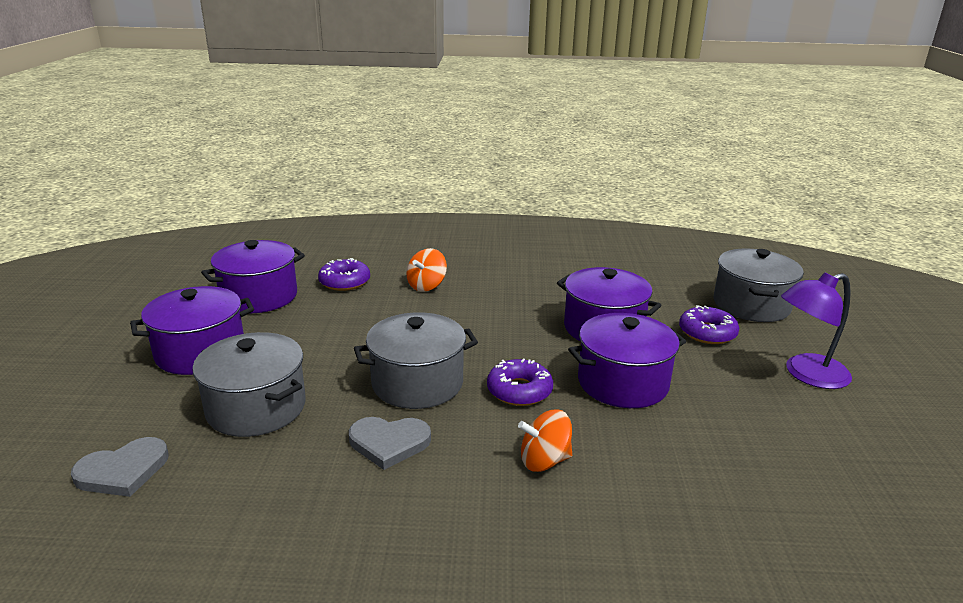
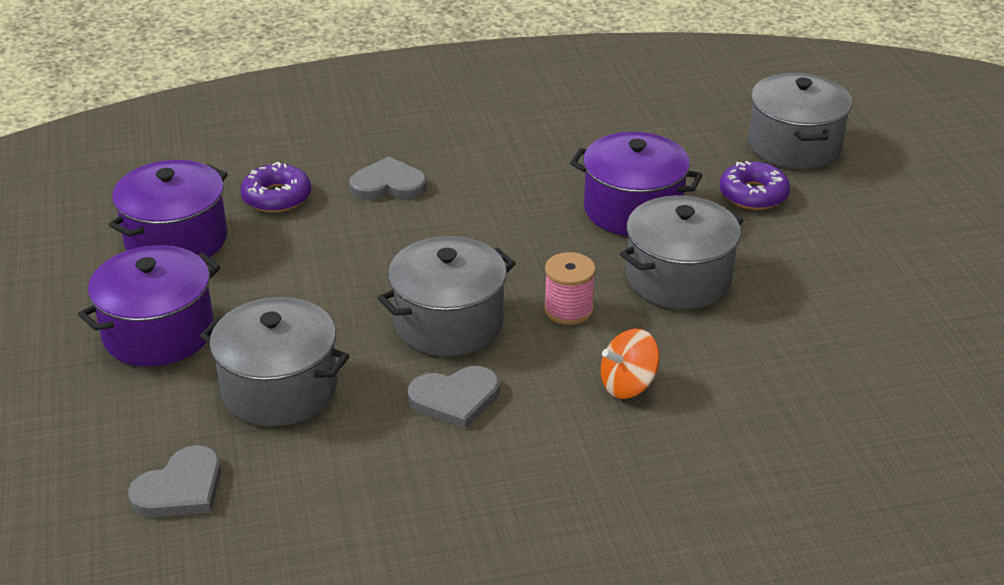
camera: 15 degrees left, 10 degrees up
(426, 286) = (388, 184): orange spinning top -> grey heart
(519, 390) = (568, 310): purple donut -> pink spool
(622, 383) = (678, 278): purple pot -> grey pot
(807, 375) = (872, 231): purple lamp -> none

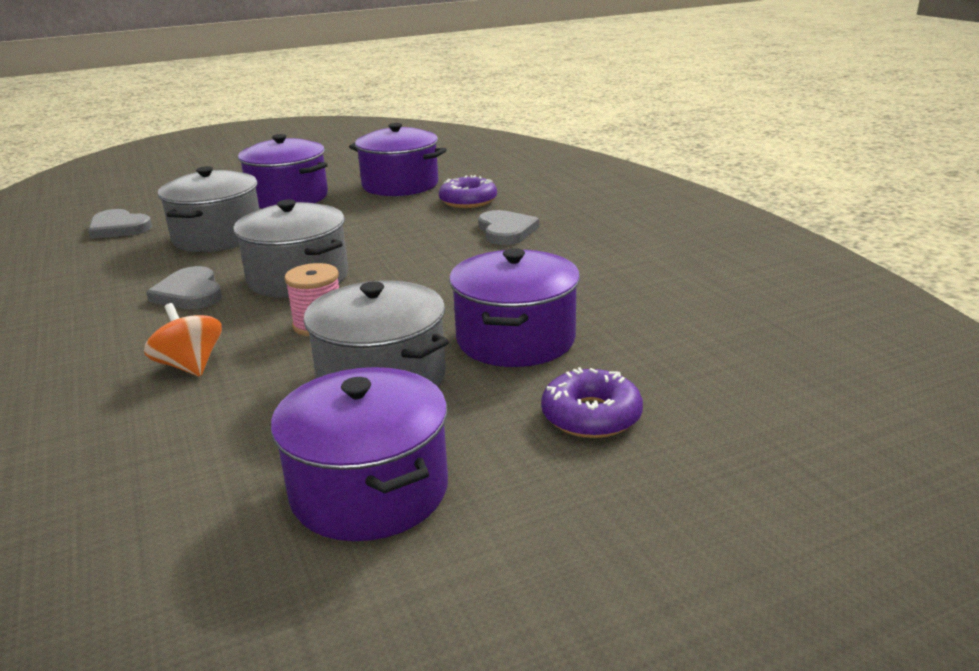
camera: 80 degrees right, 10 degrees down
(794, 145) = (751, 443): grey pot -> none
(827, 291) = (369, 490): none -> purple pot

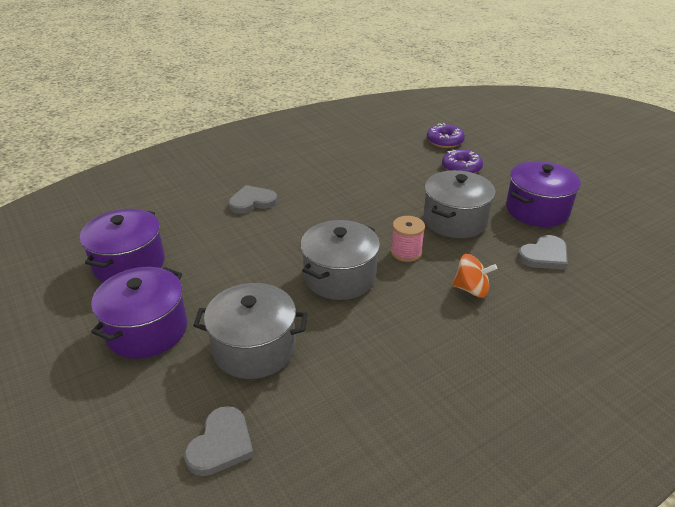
camera: 100 degrees left, 10 degrees up
(189, 293) = (374, 325): grey heart -> grey heart (544, 255)
(190, 366) = (471, 289): orange spinning top -> orange spinning top turned 120 degrees counterclockwise
(468, 201) = (184, 223): purple donut -> purple donut (445, 141)
(515, 339) = (403, 188): purple pot -> none

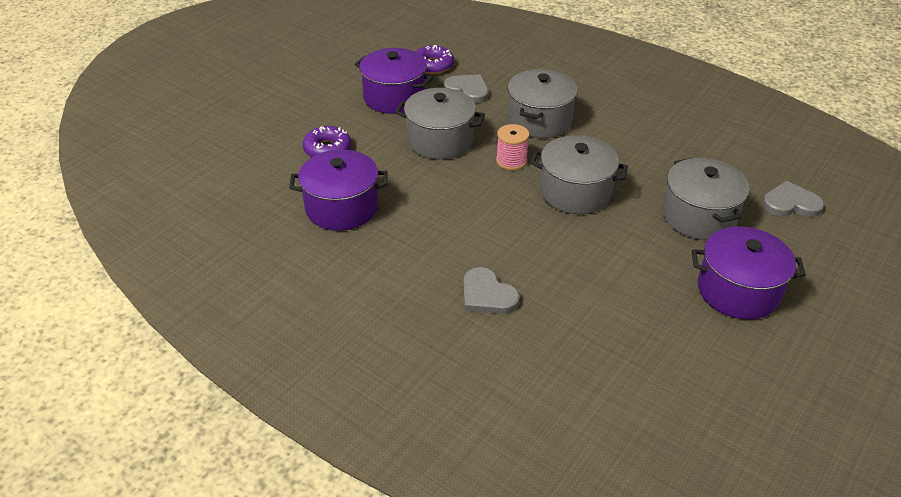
camera: 110 degrees left, 5 degrees up
(129, 264) = (669, 353): purple pot -> purple pot (342, 207)
(445, 141) = (261, 169): purple donut -> purple donut (433, 65)
(471, 289) = (539, 120): orange spinning top -> grey pot

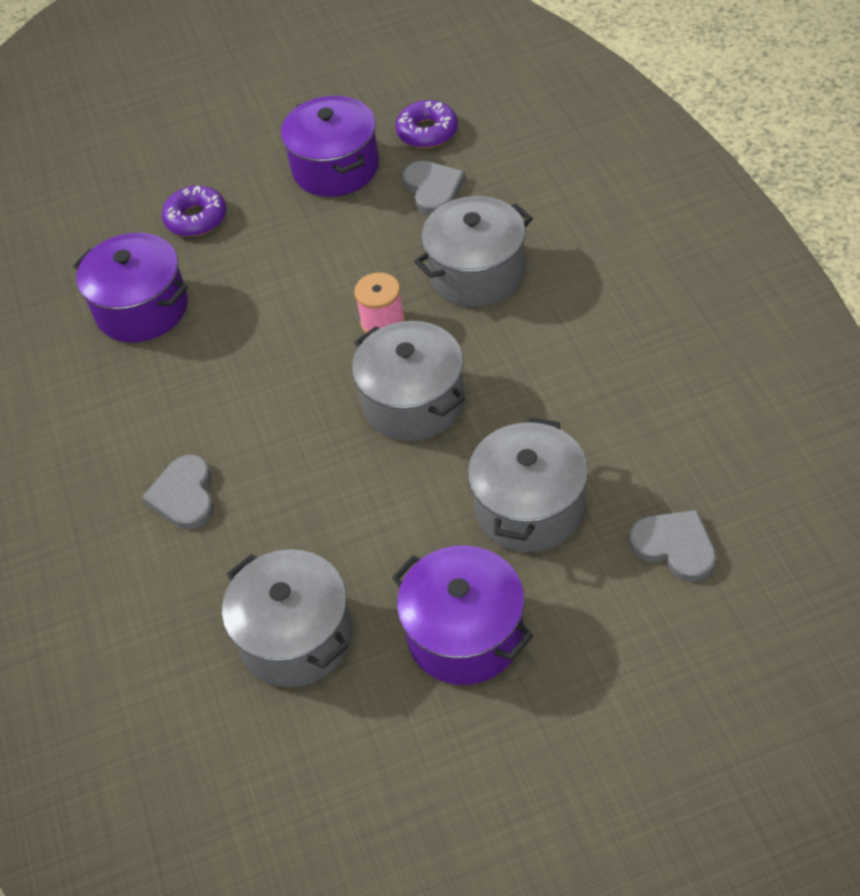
camera: 40 degrees right, 10 degrees up
(440, 140) = (328, 256): grey pot -> grey pot (296, 637)

